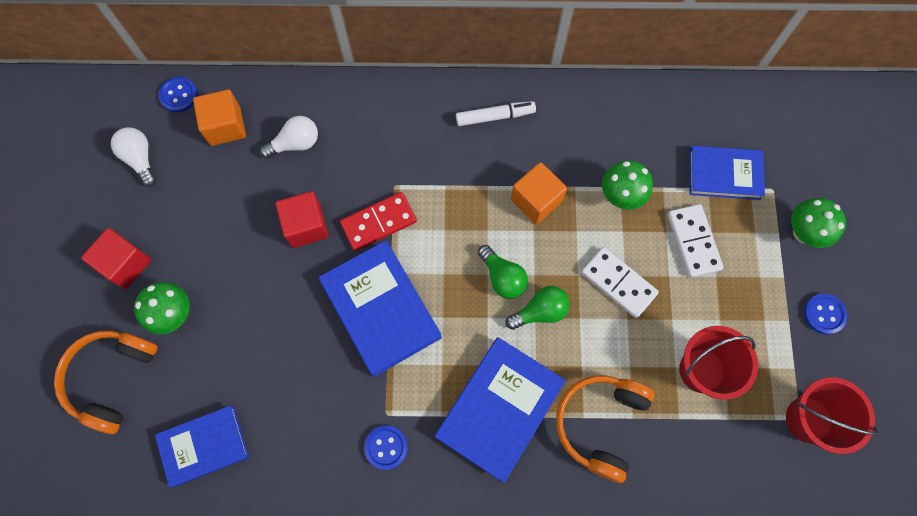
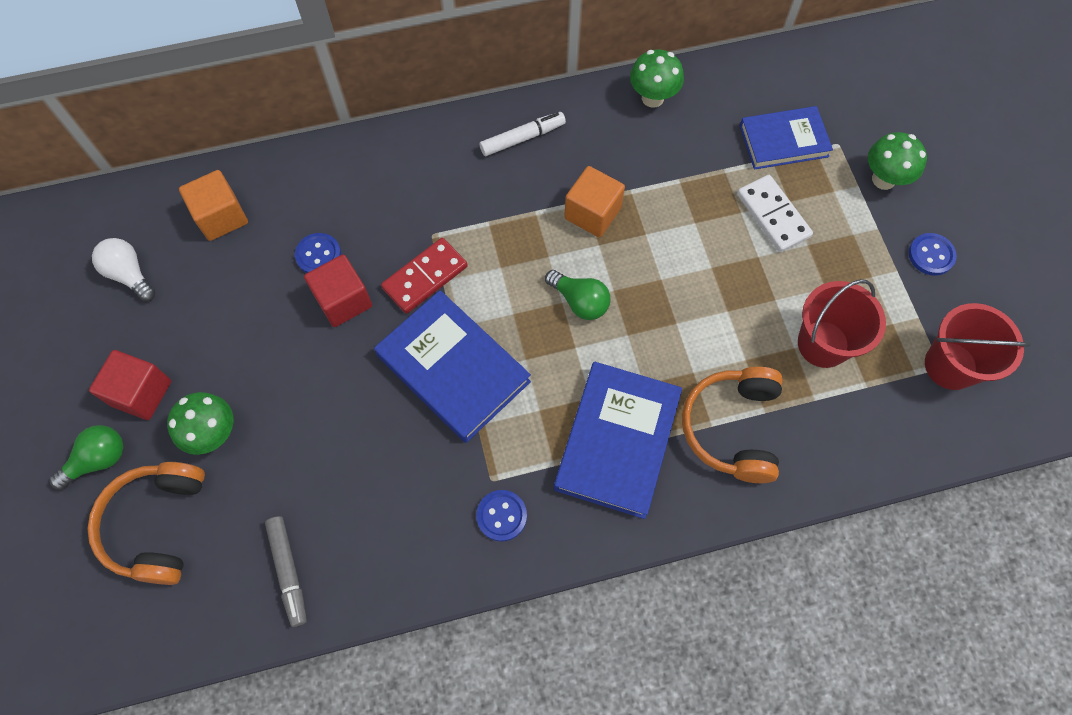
camera: 15 degrees left, 5 degrees down
(179, 95) = (158, 196): blue button -> blue button (318, 255)
(204, 446) = (288, 571): blue book -> grey marker
(295, 143) = (307, 217): white light bulb -> none
(540, 311) = (631, 327): green light bulb -> green light bulb (98, 460)
(618, 283) = (707, 277): white domino -> none
(620, 196) = (682, 188): green mushroom -> green mushroom (652, 98)

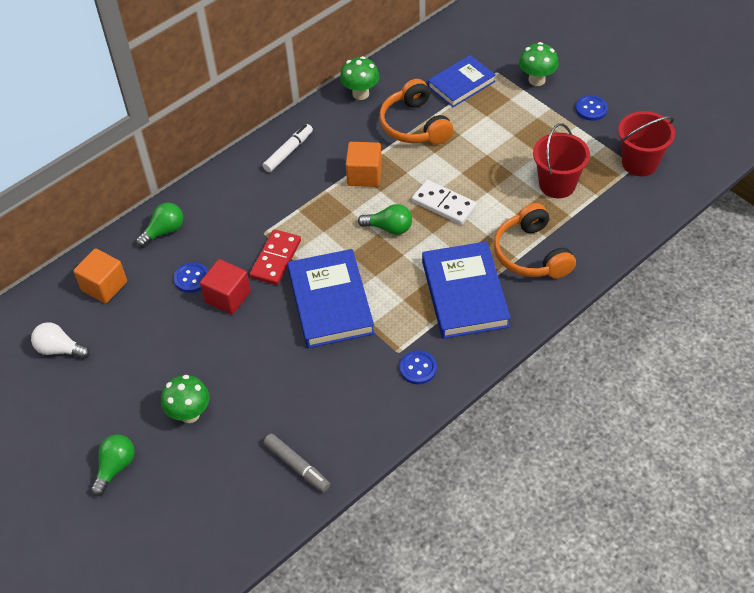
camera: 25 degrees left, 15 degrees down
(141, 393) = (119, 414): red cube -> none
(157, 525) = (185, 484): orange headphones -> orange headphones (414, 125)
(324, 177) = (164, 231): none -> green light bulb
(453, 369) = (330, 302): blue book -> blue book turned 60 degrees clockwise
(773, 215) = (481, 128): white domino -> white domino (444, 204)

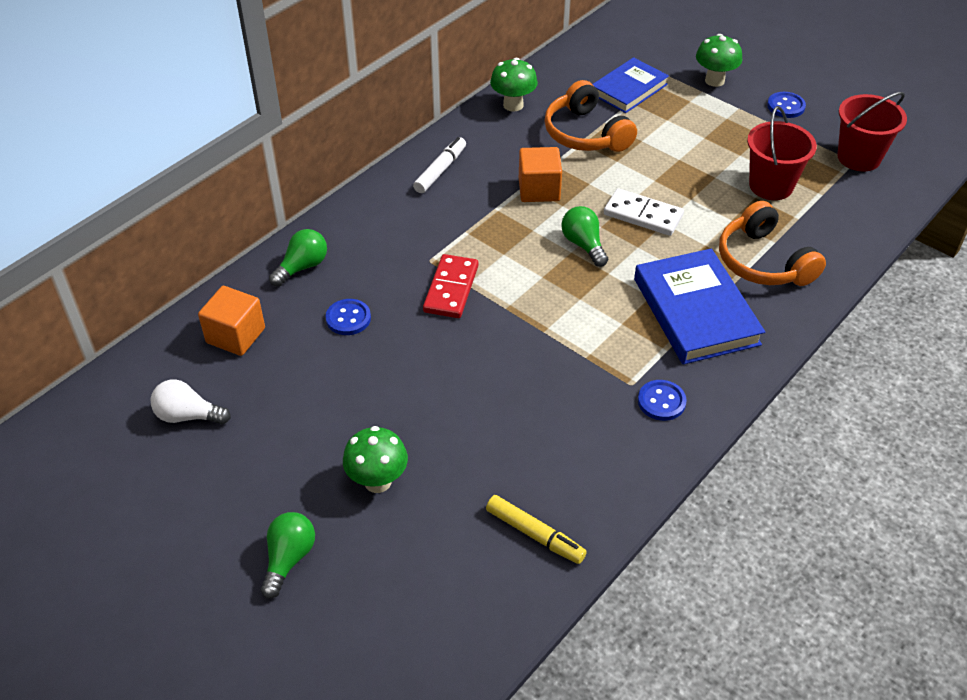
camera: 10 degrees left, 5 degrees down
(228, 297) = (399, 336): red cube -> none
(297, 466) = (535, 534): grey marker -> yellow marker
(330, 302) = (531, 333): blue book -> none
(389, 228) = (583, 245): green light bulb -> green light bulb turned 120 degrees counterclockwise

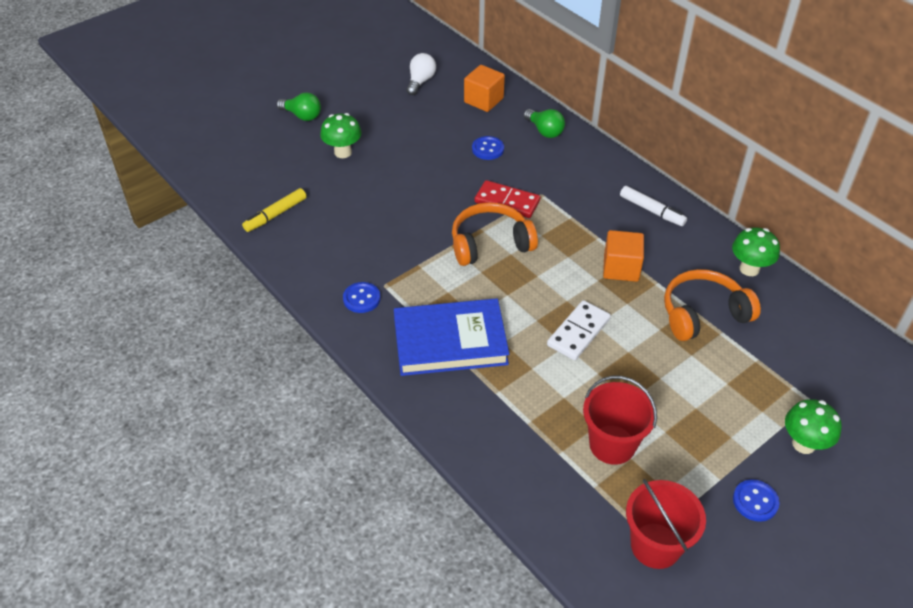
camera: 100 degrees right, 0 degrees up
(583, 245) = (544, 285): green light bulb -> none
(629, 89) = (781, 362): blue book -> none
(763, 262) = (501, 406): orange headphones -> orange headphones (490, 243)

